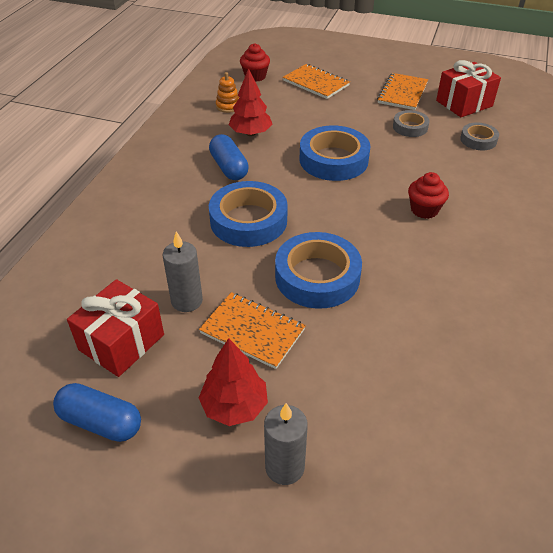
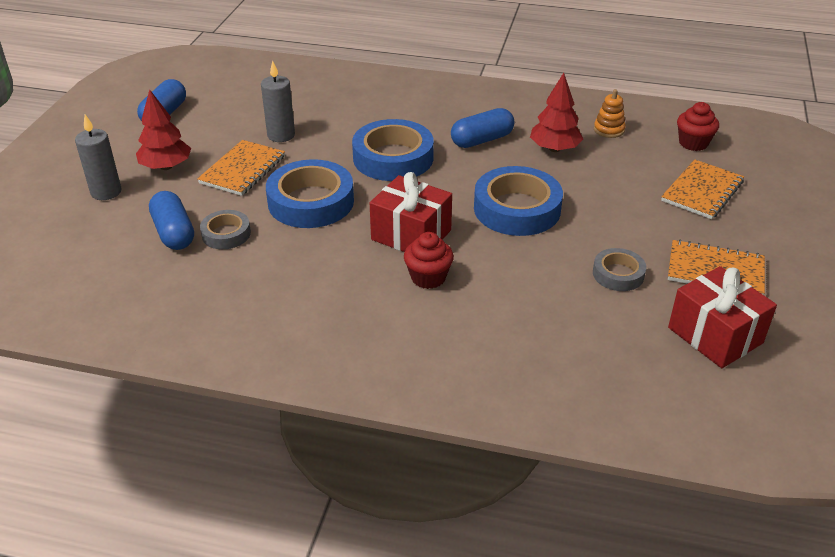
camera: 85 degrees right, 5 degrees down
(121, 342) = (237, 112): red gift -> red gift (411, 235)
(370, 384) = (174, 233): none -> blue capsule
(478, 140) = (608, 341): grey tape -> grey tape (226, 234)

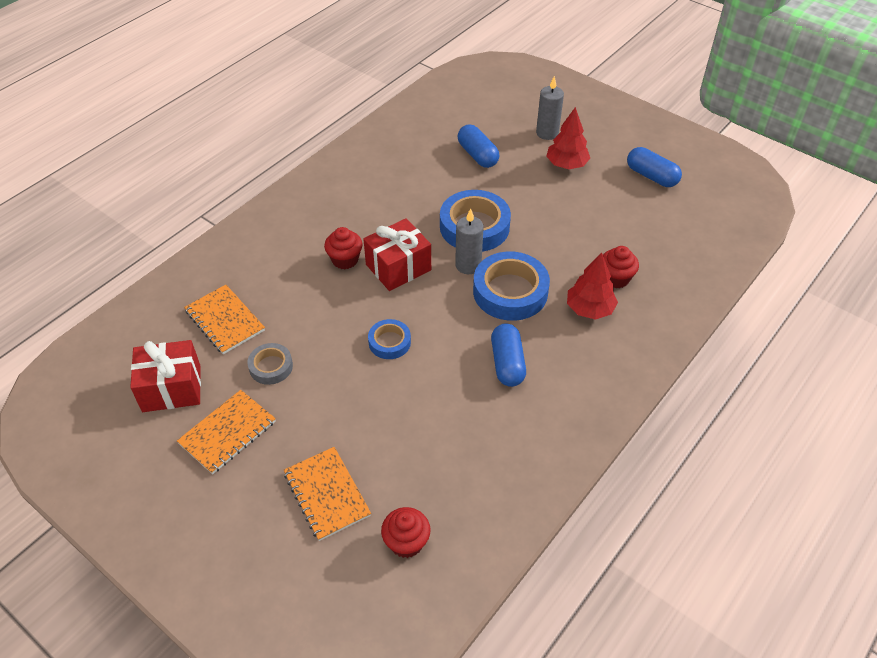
camera: 115 degrees right, 10 degrees up
(174, 233) = (477, 155): blue capsule -> blue capsule turned 60 degrees clockwise
(226, 234) = (460, 177): grey tape -> none
(242, 170) = (540, 201): orange notebook -> orange notebook (225, 320)
(281, 135) = (583, 234): grey candle -> grey candle (468, 265)
(333, 109) = (615, 278): none -> red cupcake
(517, 209) = (389, 342): blue tape -> blue tape, size x0.54
(554, 149) = (463, 412): red tree -> red tree (589, 309)
(609, 130) = (472, 477): orange stacking toy -> none

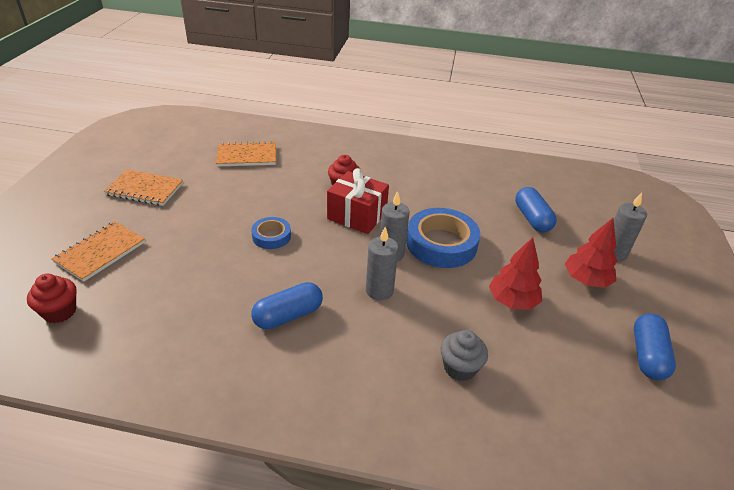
camera: 60 degrees right, 10 degrees down
(171, 388) = (175, 155): red gift -> none
(225, 320) = (247, 156): orange notebook -> orange notebook turned 60 degrees clockwise
(271, 367) = (214, 188): grey tape -> none
(477, 155) = (532, 218): blue capsule -> blue capsule turned 45 degrees counterclockwise
(510, 292) = (379, 291): blue tape -> grey candle
(589, 309) = (399, 358): red tree -> red tree (512, 301)
(615, 278) = (460, 368): red cupcake -> grey cupcake

